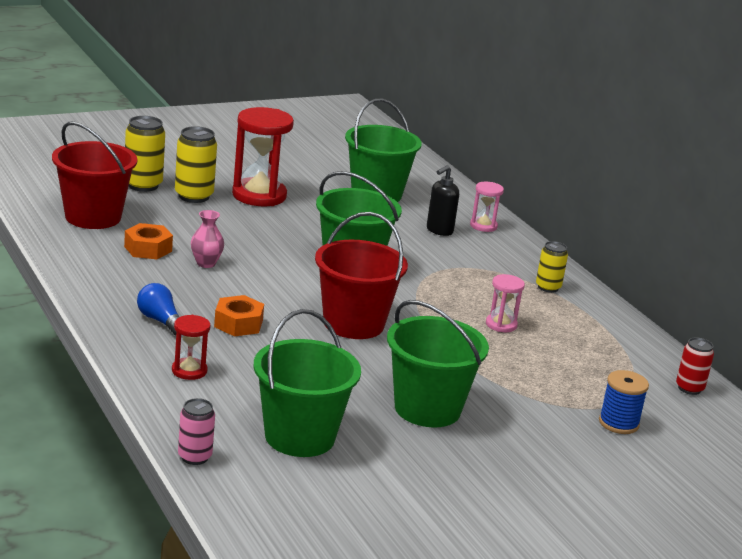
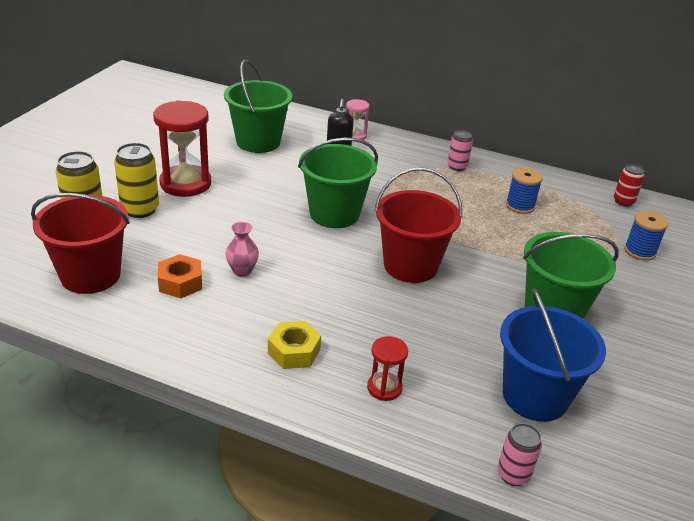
camera: 40 degrees left, 10 degrees up
(160, 321) = (294, 351): blue light bulb -> yellow nut
(238, 324) = (347, 316): orange nut -> none
(300, 437) = (535, 396): green bucket -> blue bucket
(501, 325) = (480, 212): pink hourglass -> none
(548, 287) = (457, 166): yellow can -> pink can
(555, 339) = (520, 206): none -> blue spool

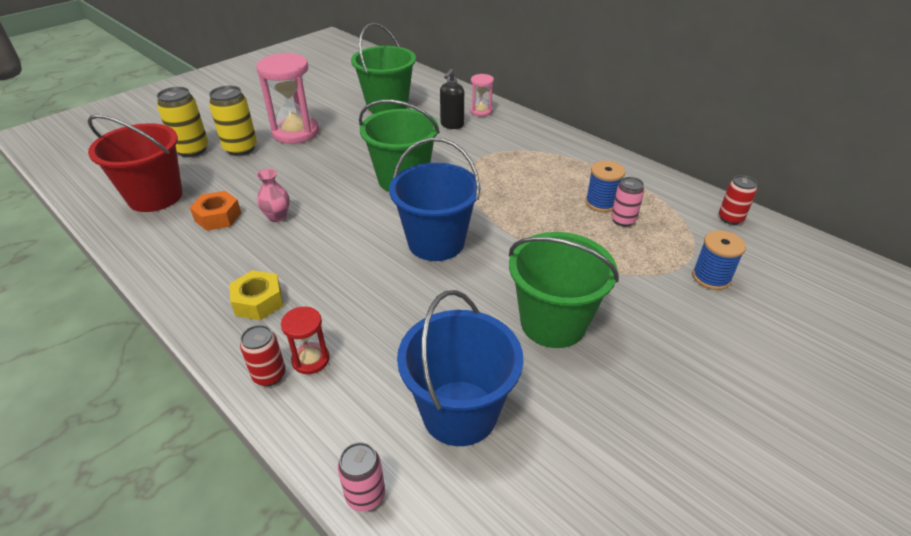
camera: 25 degrees right, 5 degrees up
(185, 183) = (295, 132): red hourglass -> pink hourglass
(359, 409) = (269, 375): none -> red can
(410, 266) = (436, 242): red bucket -> blue bucket
(457, 166) = (562, 153): pink can -> pink can (623, 220)

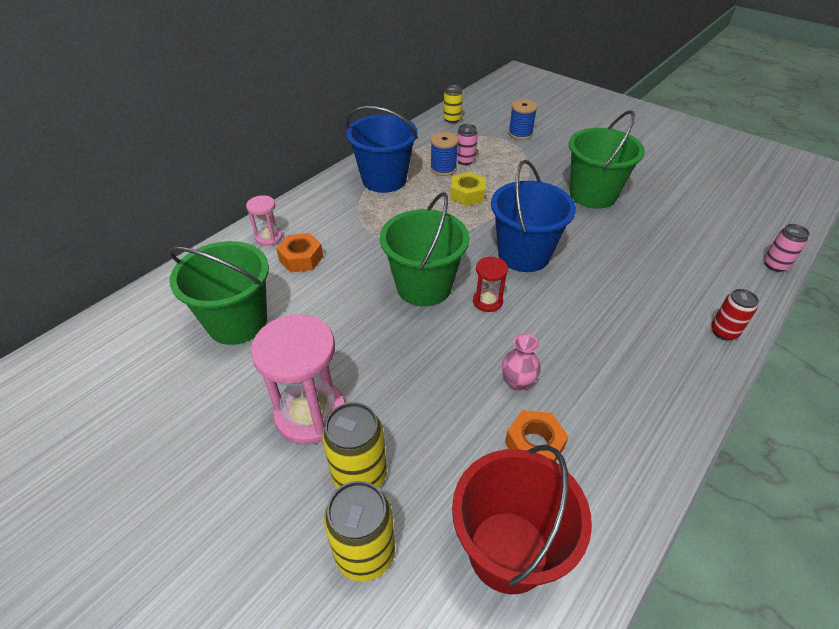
camera: 95 degrees left, 5 degrees up
(258, 301) = (651, 362): yellow nut -> yellow nut (467, 195)
(311, 359) = (694, 310): red hourglass -> red hourglass (487, 301)
(452, 125) = (301, 258): black soap dispenser -> orange nut
(459, 412) = (692, 232): blue bucket -> blue bucket (384, 180)
(730, 218) = (452, 119): red can -> yellow can

